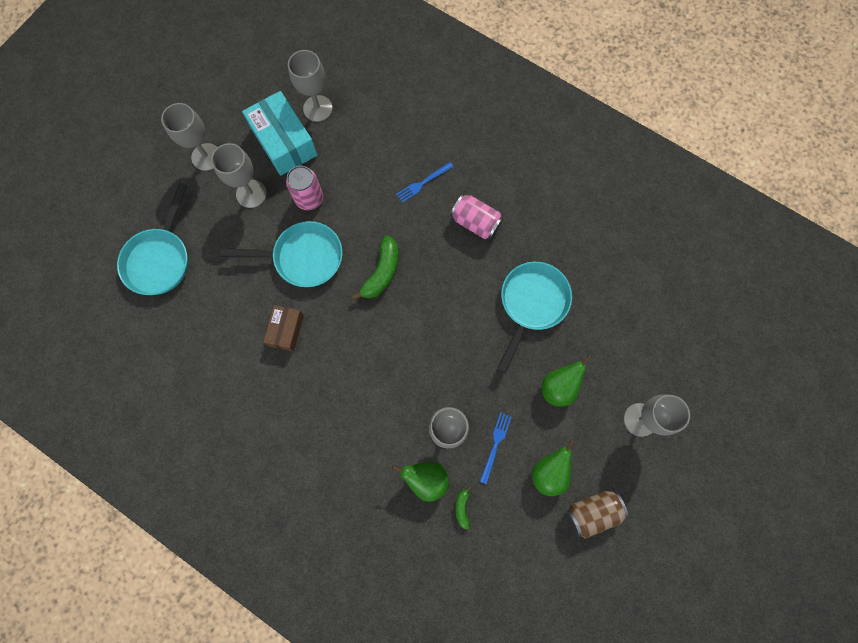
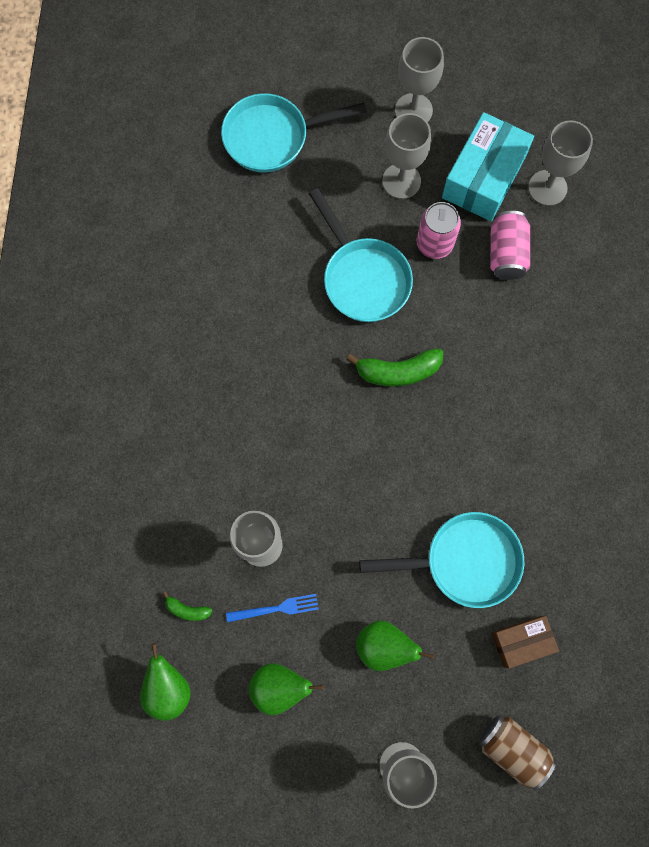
camera: 60 degrees right, 0 degrees up
(286, 330) = (272, 309): brown box -> brown box (522, 642)
(423, 183) = (533, 355): blue fork -> none
(426, 479) = (196, 552): green pear -> green pear (168, 688)
(462, 507) = (187, 609): green banana -> green banana turned 135 degrees counterclockwise
(475, 222) = (523, 442): pink can -> pink can (506, 253)
(592, 512) = (261, 762): brown can -> brown can (512, 749)

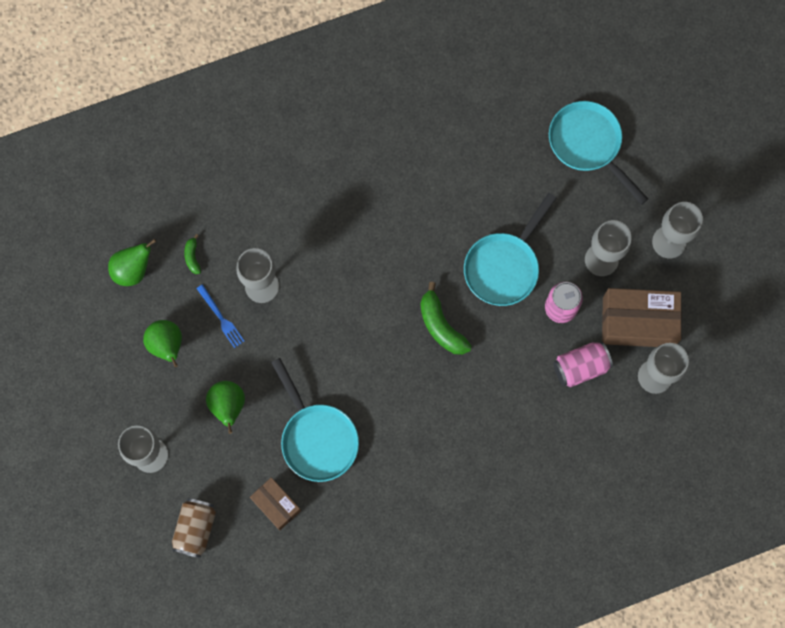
camera: 65 degrees right, 0 degrees up
(484, 177) = (638, 322): turquoise box -> brown box

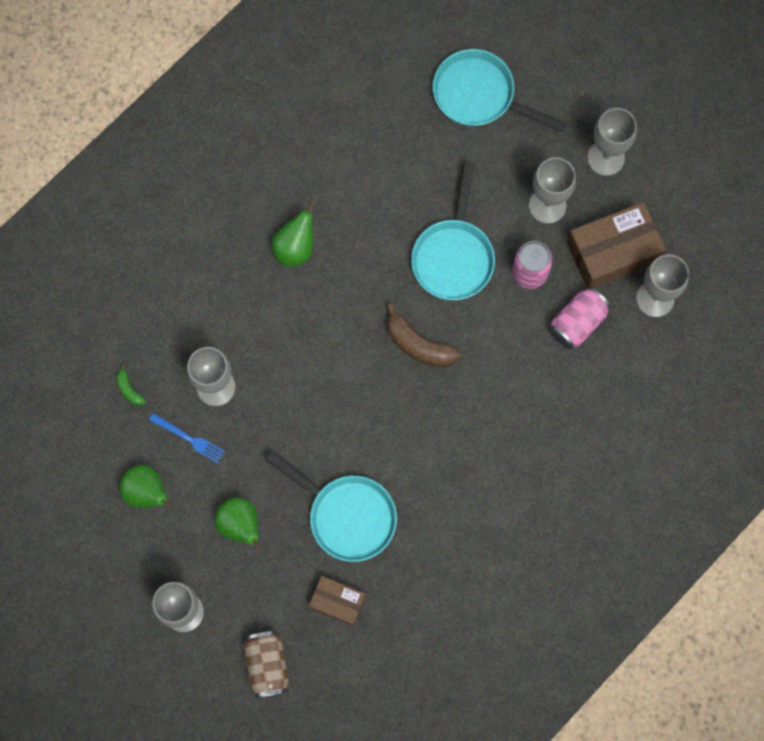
camera: 25 degrees left, 0 degrees up
(133, 270) = (73, 431): green pear -> green pear (295, 248)
(441, 326) = (418, 344): green banana -> brown banana

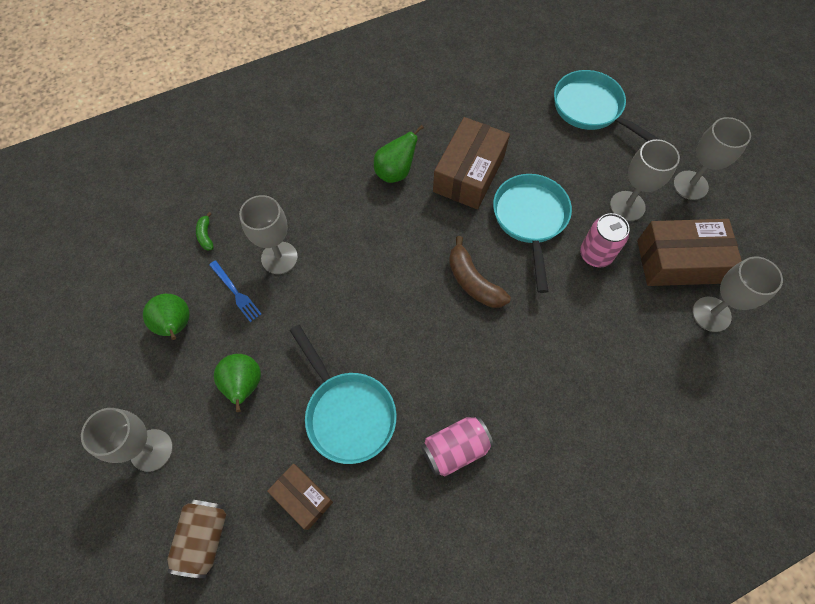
camera: 20 degrees right, 10 degrees down
(373, 223) = (468, 174): none -> brown box
(453, 256) = (530, 220): turquoise pan -> turquoise pan turned 150 degrees clockwise
(577, 323) = (629, 311): pink can -> pink can (455, 449)

